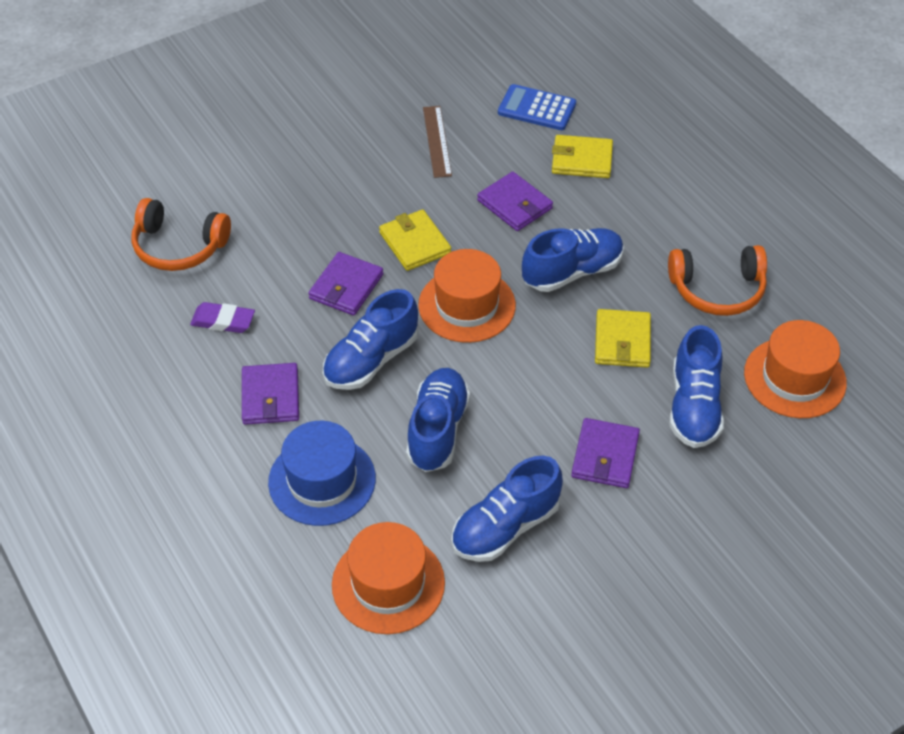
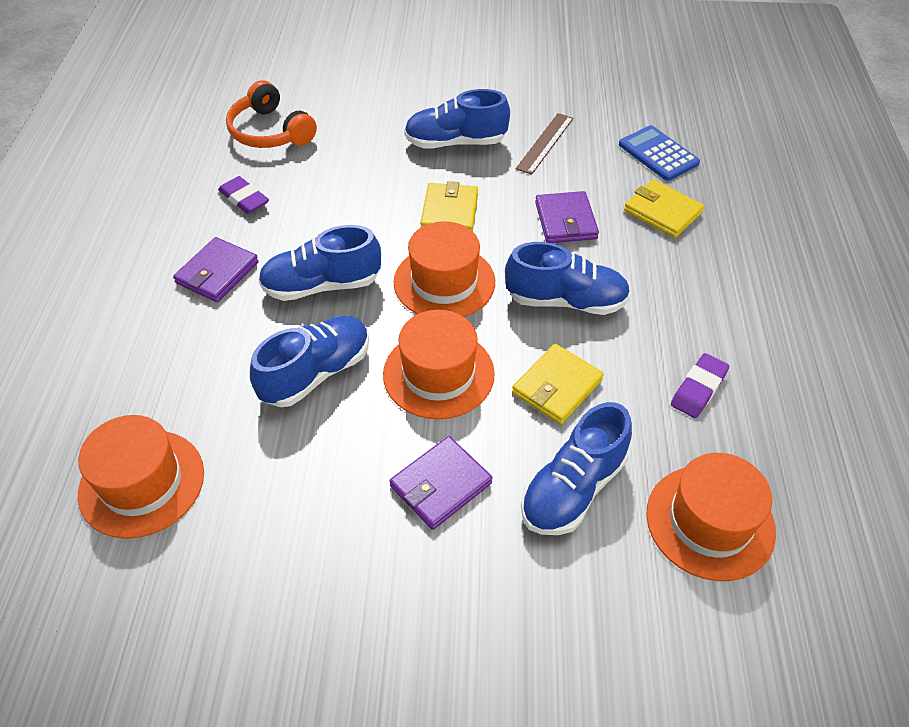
camera: 35 degrees right, 0 degrees up
(322, 480) = (184, 361): blue hat -> none
(346, 287) = (361, 219): purple wallet -> none
(505, 527) = (287, 495): blue shoe -> blue shoe (455, 143)
(530, 379) = (438, 374): none -> orange hat
(717, 290) = (698, 389): orange headphones -> purple eraser

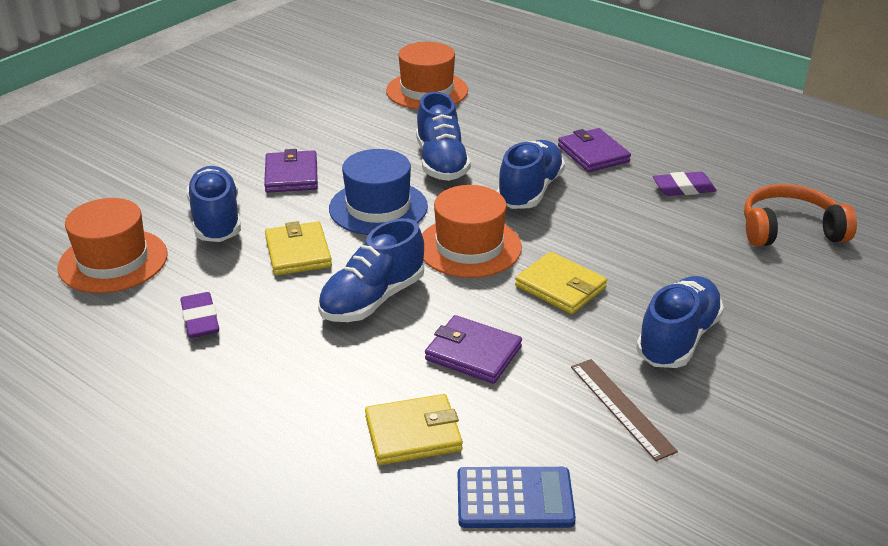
camera: 125 degrees right, 15 degrees down
(438, 374) = (378, 207): orange hat -> blue hat

